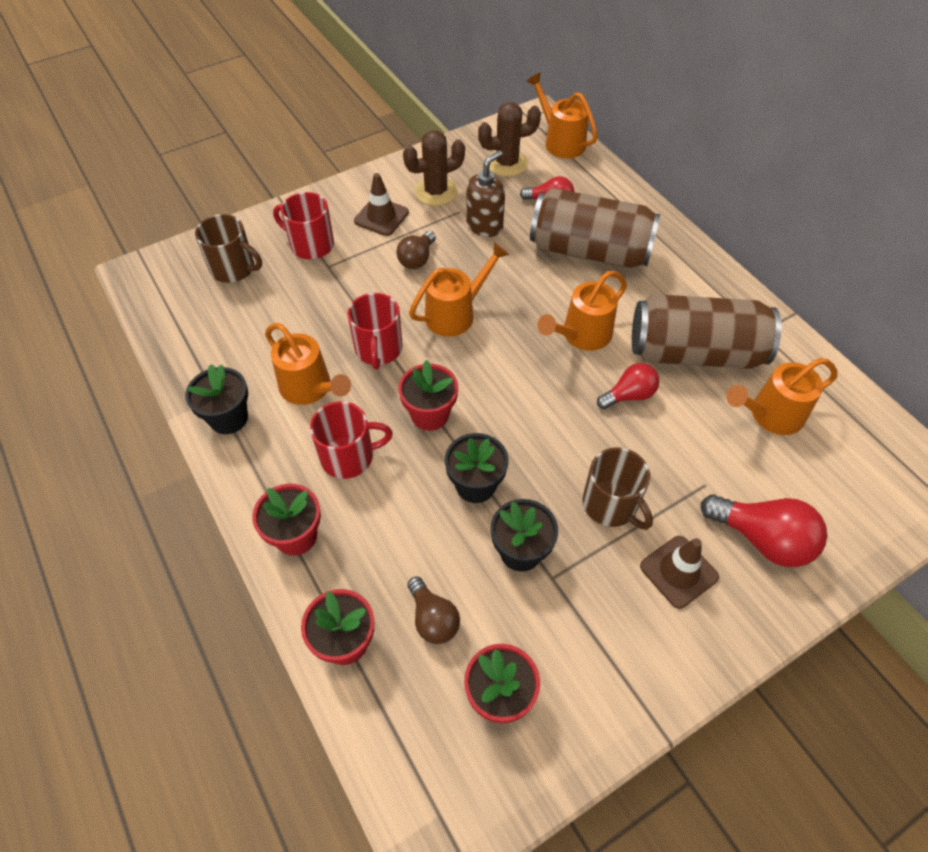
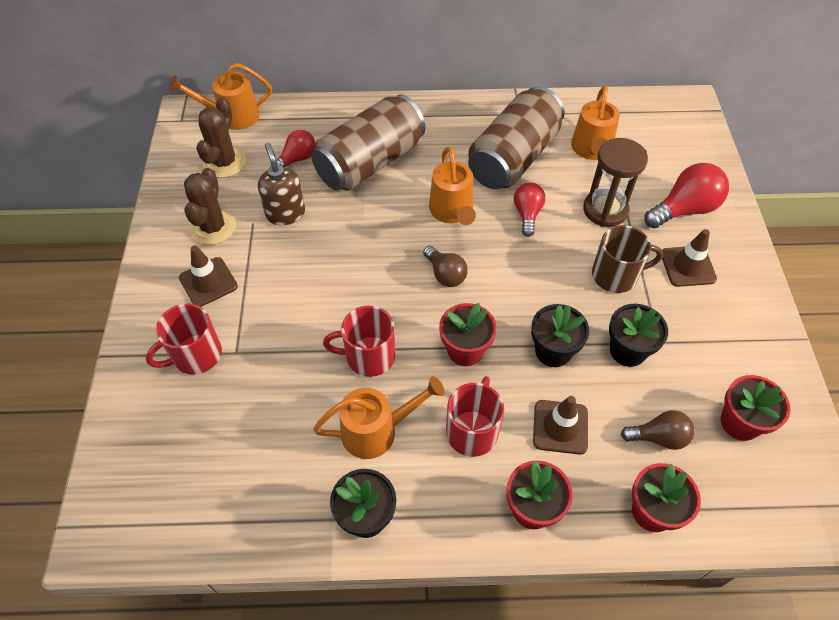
camera: 60 degrees left, 0 degrees up
(234, 268) = (171, 437): brown mug -> none
(378, 349) = (369, 356): red mug -> red mug turned 150 degrees clockwise
(393, 525) = (560, 427): none -> brown traffic cone
(417, 259) = (284, 279): brown light bulb -> brown light bulb (445, 274)
(456, 313) = (370, 281): orange watering can -> none
(693, 461) = (605, 210): none -> brown hourglass

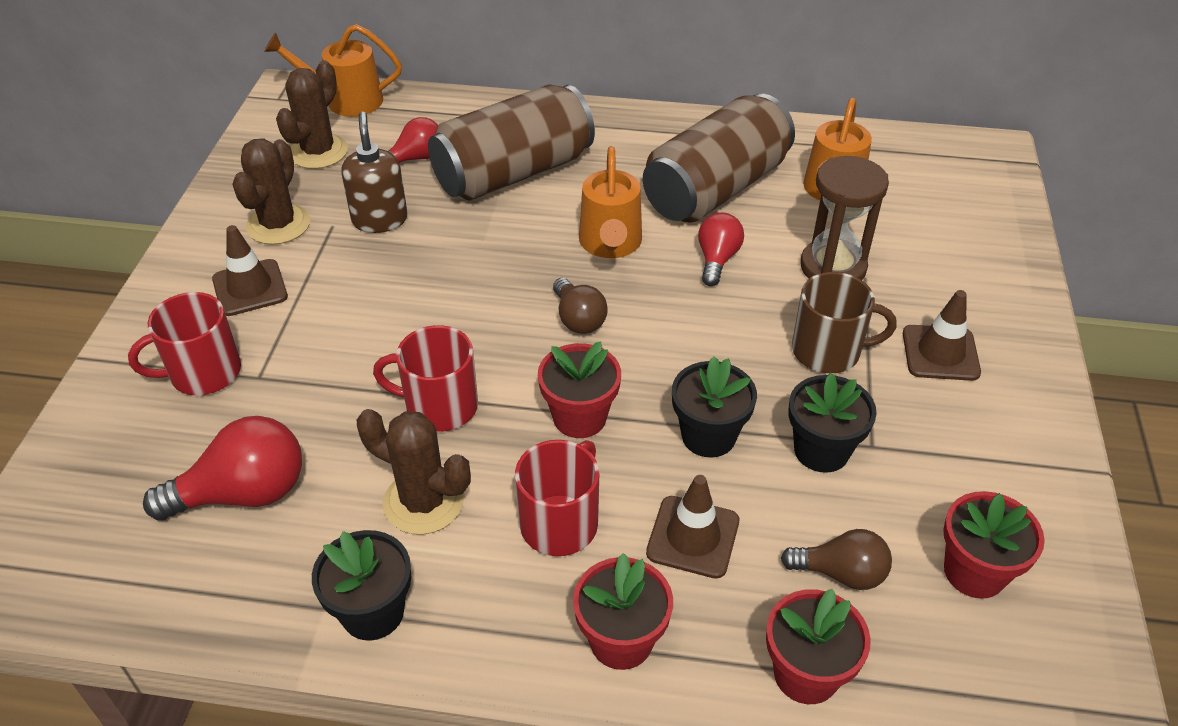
camera: 10 degrees right, 10 degrees down
(377, 430) = (423, 502): orange watering can -> brown cactus
(684, 209) = (952, 280): red light bulb -> red light bulb (243, 494)

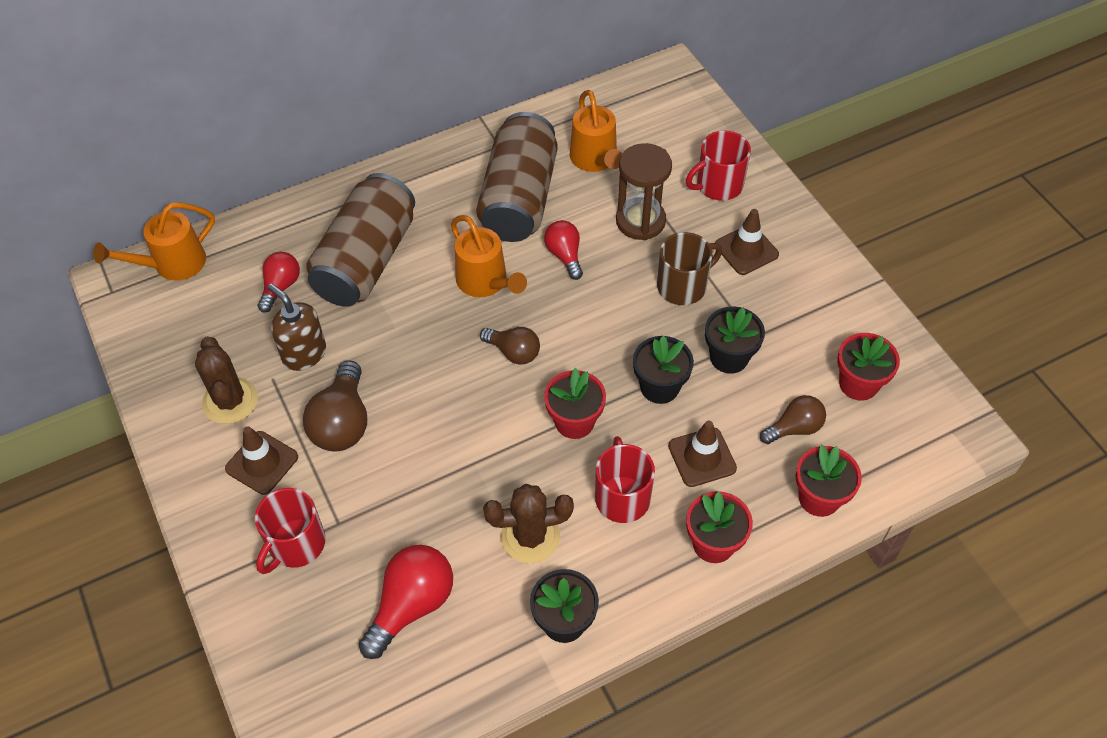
camera: 35 degrees left, 10 degrees up
(318, 152) = (197, 322): brown cactus -> none
(353, 293) = (342, 422): none -> brown light bulb
(440, 406) = (481, 468): red mug -> red mug (718, 185)

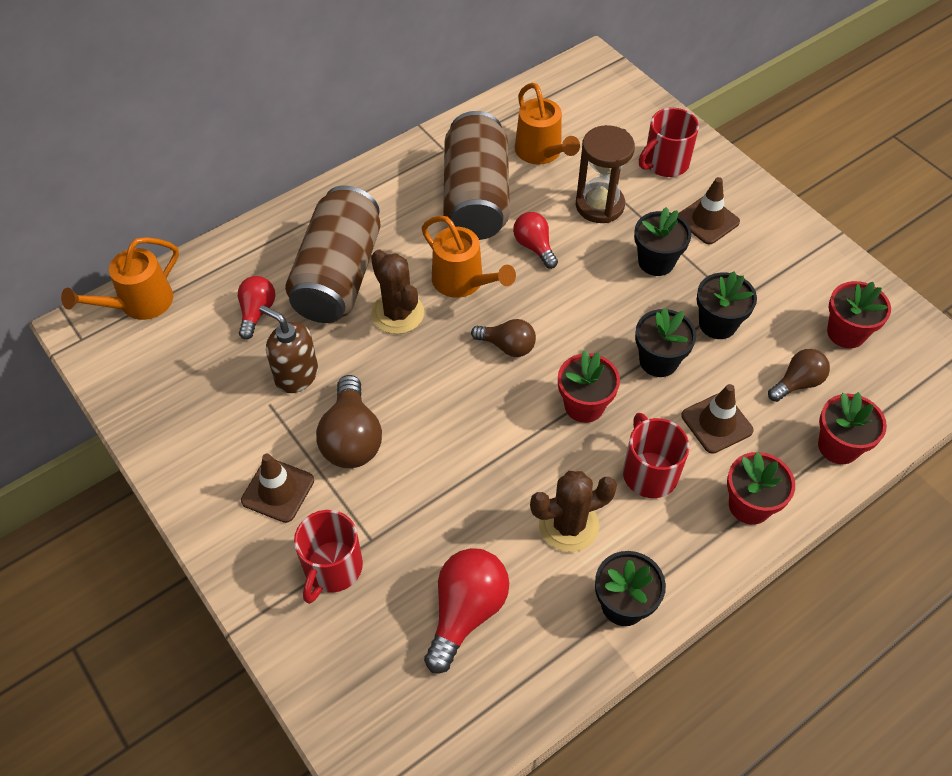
camera: 10 degrees left, 0 degrees up
(230, 401) = (230, 433): brown cactus -> brown cactus (397, 313)
(683, 286) = (656, 262): brown mug -> black flower pot

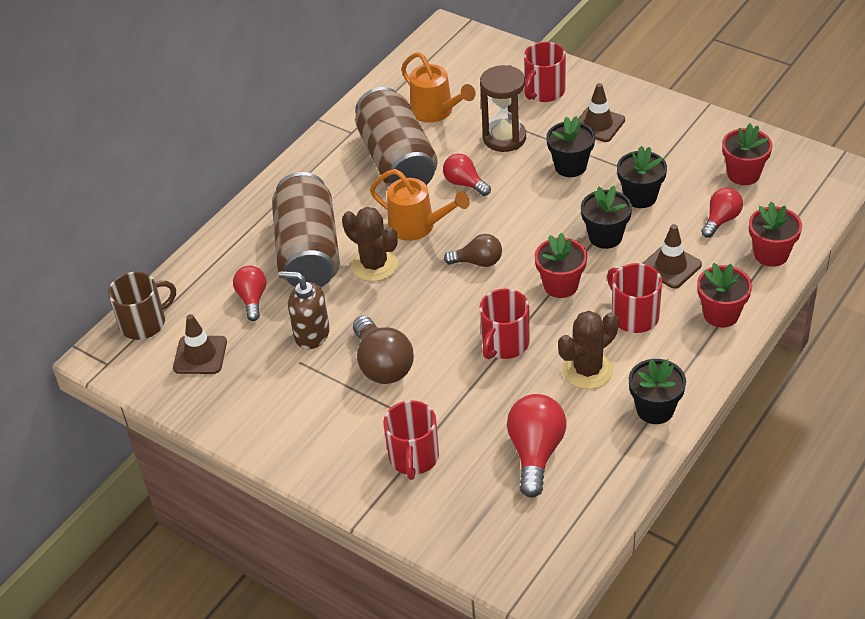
camera: 15 degrees left, 10 degrees down
(139, 304) = (144, 323): orange watering can -> brown mug
(278, 490) = (340, 419): brown traffic cone -> brown traffic cone (200, 355)
(492, 458) = (504, 344): none -> red mug
(797, 383) = (721, 220): brown light bulb -> red light bulb

